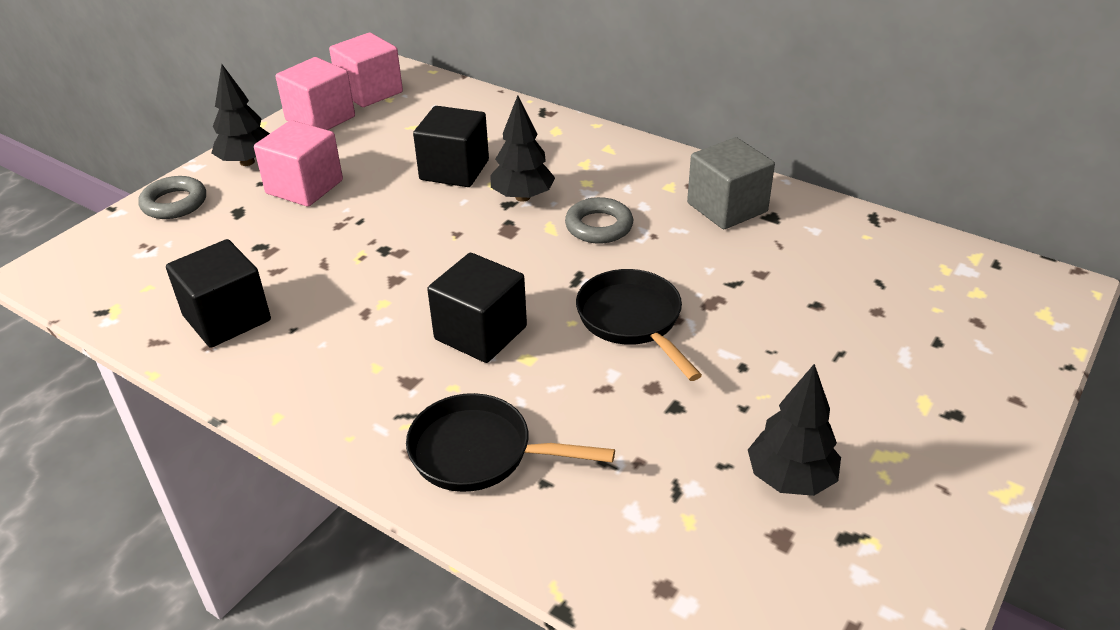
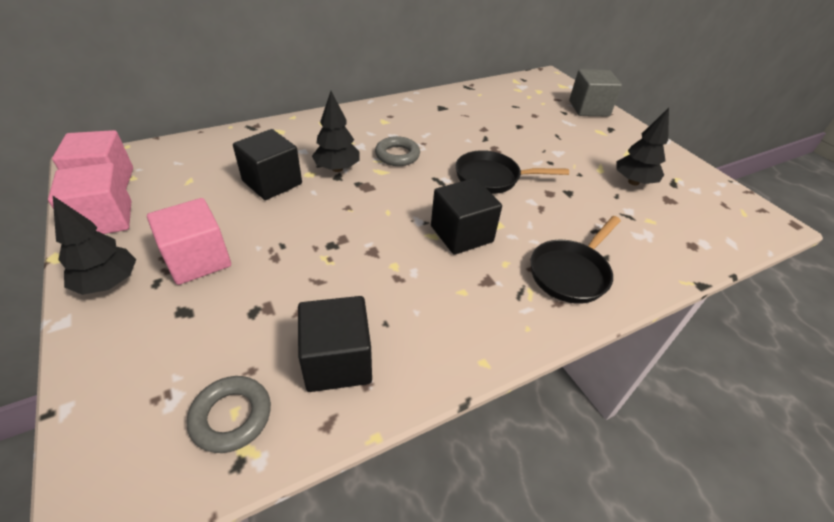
camera: 65 degrees left, 5 degrees up
(174, 203) = (110, 355): grey ring -> grey ring (231, 416)
(727, 207) = (421, 114): grey cube -> grey cube (589, 108)

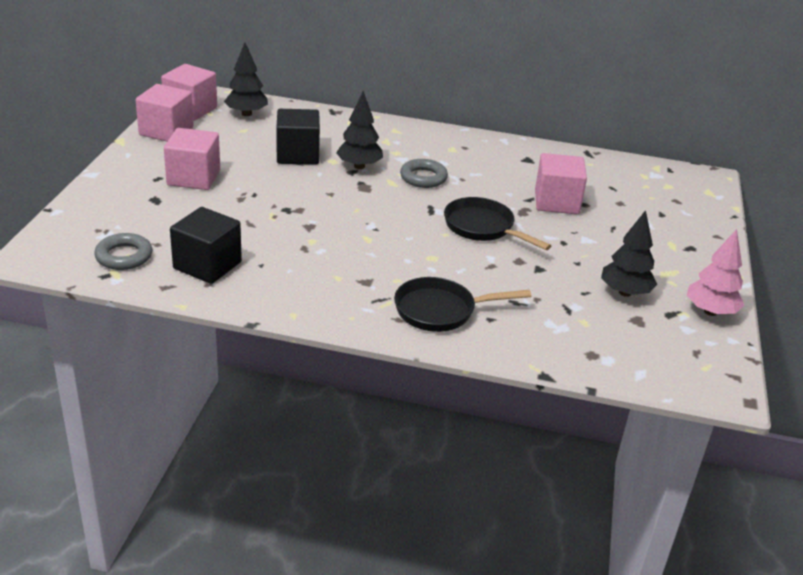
camera: 40 degrees right, 10 degrees down
(108, 283) = (133, 166): black tree -> black tree (246, 114)
(461, 234) = (392, 248): black cube -> none
(503, 132) = (556, 202): none -> pink cube
(589, 108) = (700, 222): grey cube -> none
(685, 169) = (710, 312): none -> pink tree

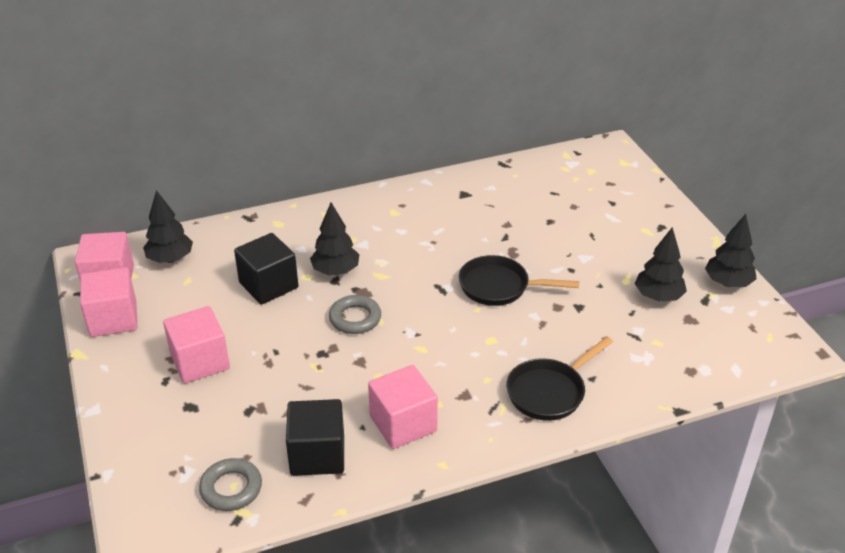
camera: 30 degrees left, 5 degrees up
(423, 178) = (401, 256): grey ring -> grey ring (355, 318)
(556, 202) = (528, 230): pink cube -> pink cube (403, 424)
(710, 312) = (728, 283): pink tree -> black tree

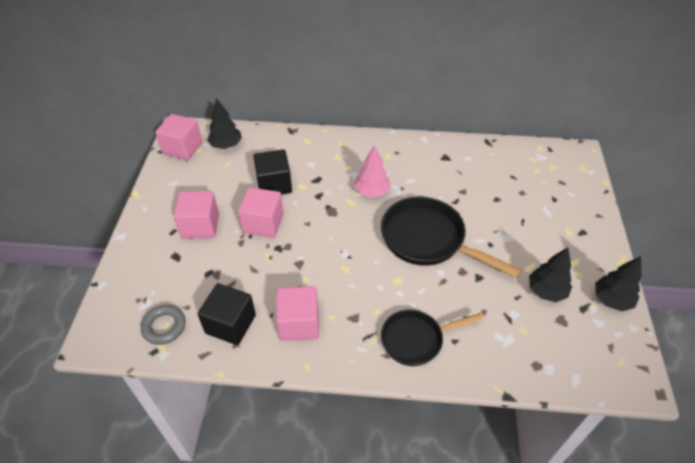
camera: 25 degrees right, 10 degrees up
(113, 319) = (169, 176): pink cube -> pink cube (263, 223)
(335, 271) = (323, 188): black tree -> none
(355, 318) = (314, 229): grey ring -> none
(399, 256) = (372, 192): none -> pink tree
(499, 287) = (428, 240): black pan -> black pan, size x1.56

